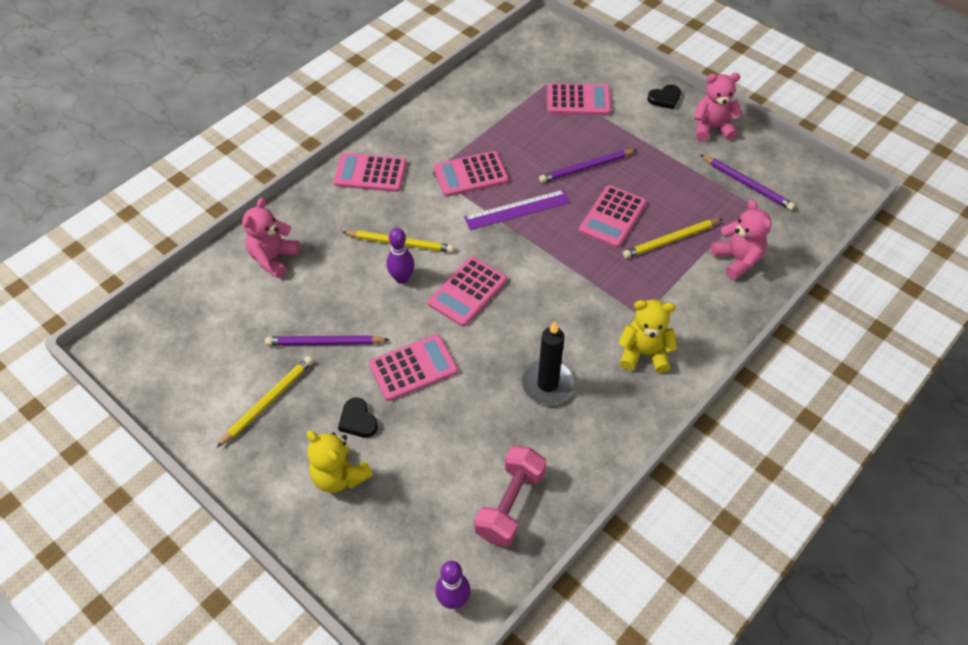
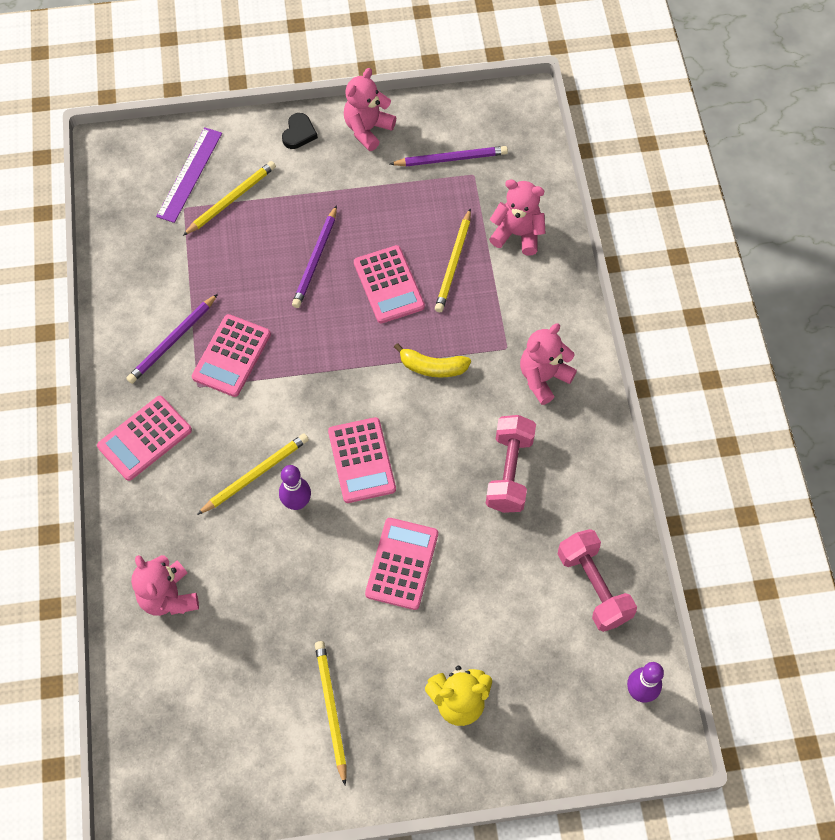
camera: 50 degrees left, 10 degrees up
(325, 343) = (310, 618): purple pencil -> purple pencil (173, 341)
(358, 420) = (416, 647): black heart -> none
(517, 210) = (310, 351): purple ruler -> purple ruler (190, 174)
(547, 384) = (509, 472): black candle -> pink dumbbell
(578, 100) = (231, 199): pink calculator -> yellow pencil
(579, 283) = (432, 367): none -> yellow banana
(644, 353) = (543, 378): yellow teddy bear -> pink teddy bear

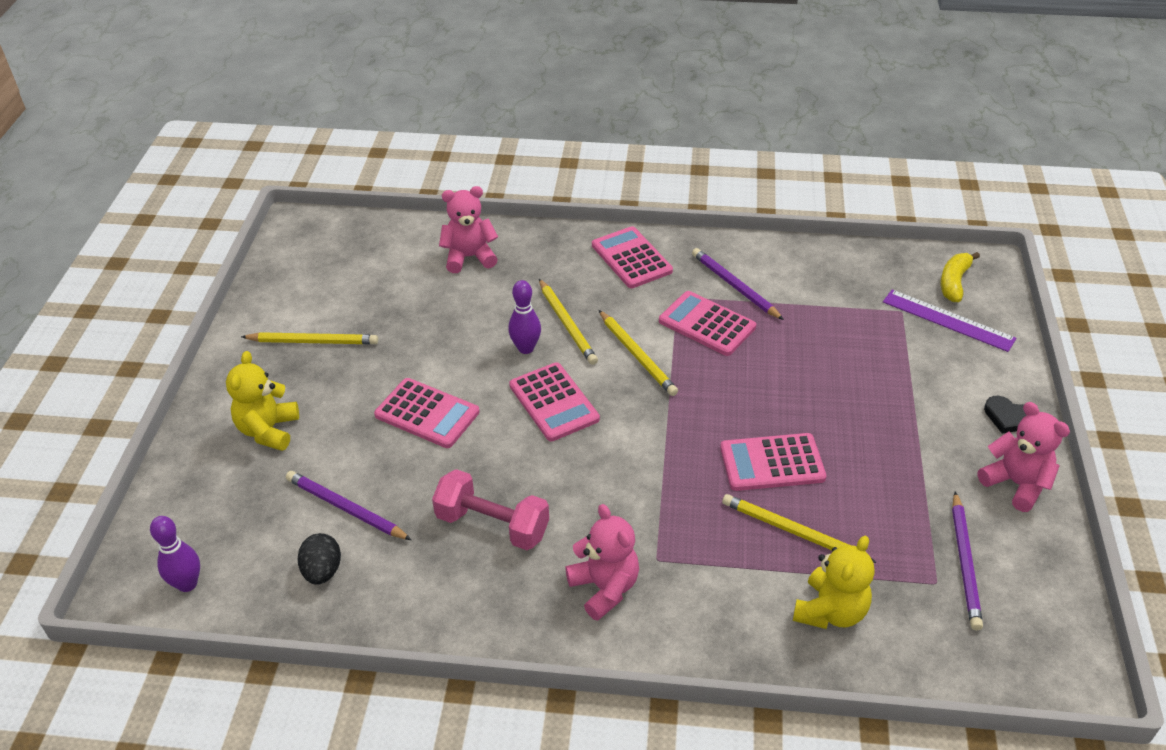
camera: 105 degrees right, 20 degrees down
(231, 199) = (910, 348): yellow pencil -> yellow pencil (637, 355)
(316, 259) = (818, 405): purple pencil -> purple pencil (346, 509)
(361, 460) = (553, 402): pink calculator -> pink calculator turned 120 degrees counterclockwise
(432, 367) = (649, 482): yellow banana -> yellow banana (954, 282)
(517, 234) = (830, 611): pink teddy bear -> yellow teddy bear
(593, 586) = (322, 571): pink dumbbell -> black egg

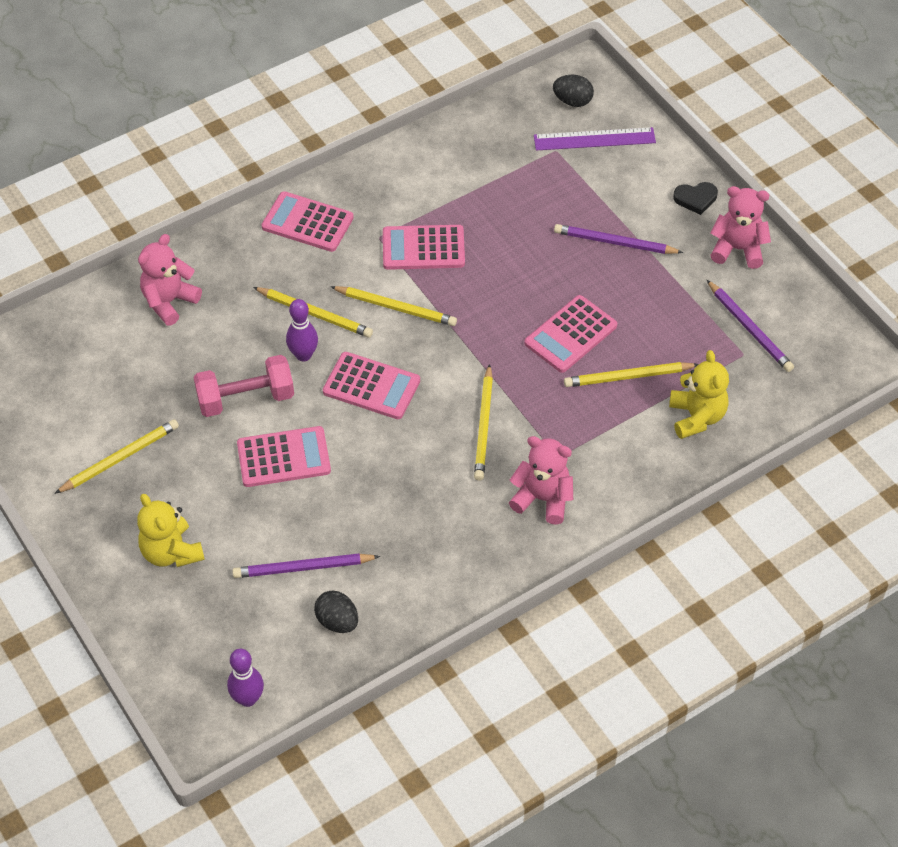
camera: 40 degrees left, 10 degrees up
(492, 525) = (423, 508): pink dumbbell -> pink dumbbell (246, 399)
(616, 491) = (484, 425): none -> yellow pencil
(734, 286) = (414, 201): purple pencil -> purple pencil (615, 243)
(954, 282) = (572, 101): yellow banana -> black egg

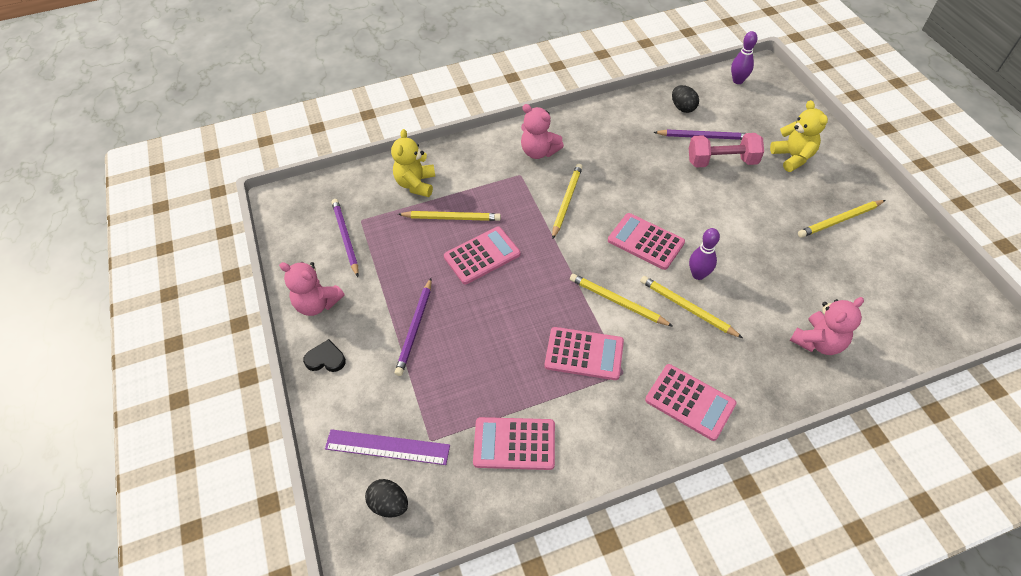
camera: 165 degrees left, 0 degrees up
(246, 399) = (745, 248): pink dumbbell -> pink dumbbell (722, 161)
(283, 457) = (715, 202): pink calculator -> pink calculator (514, 443)
(615, 243) = (415, 328): purple pencil -> purple pencil turned 75 degrees clockwise

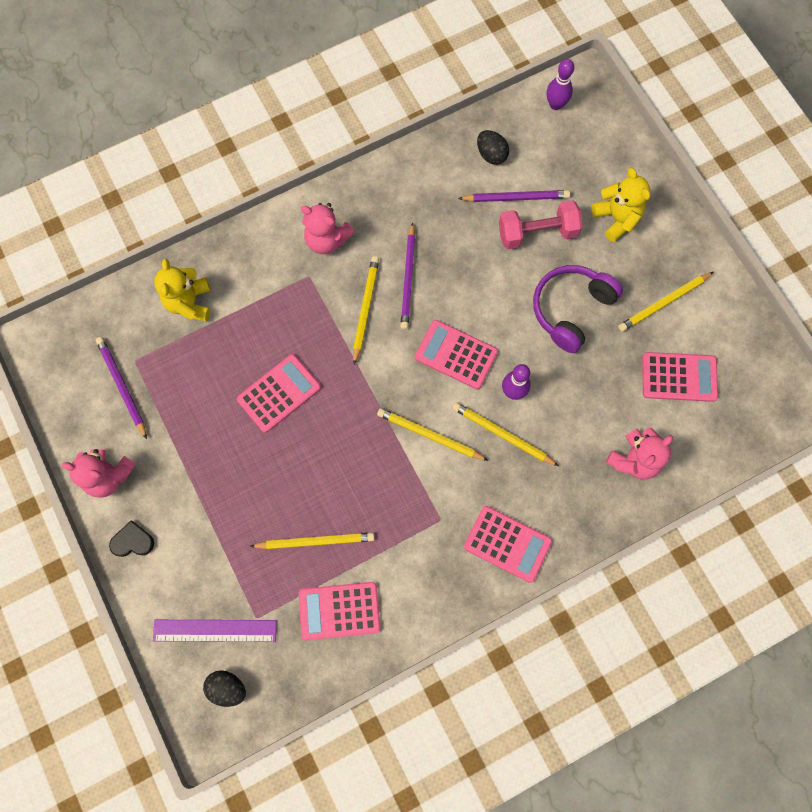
camera: 10 degrees left, 20 degrees up
(415, 328) = (220, 493): purple pencil -> purple pencil (408, 278)
(451, 217) = (238, 346): yellow pencil -> yellow pencil (315, 541)
(584, 354) = (399, 502): pink calculator -> pink calculator (679, 377)
(752, 217) = (570, 309): none -> purple headphones

